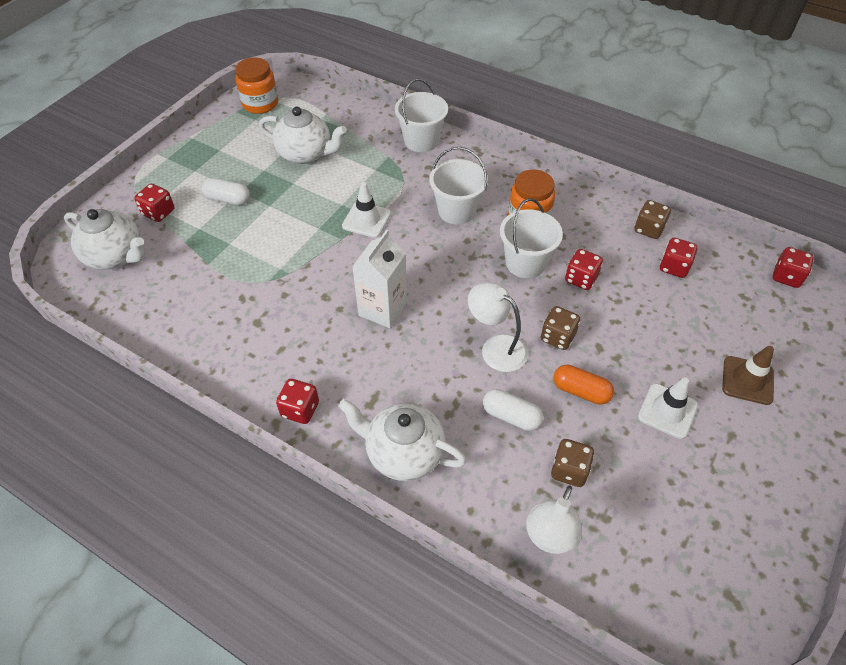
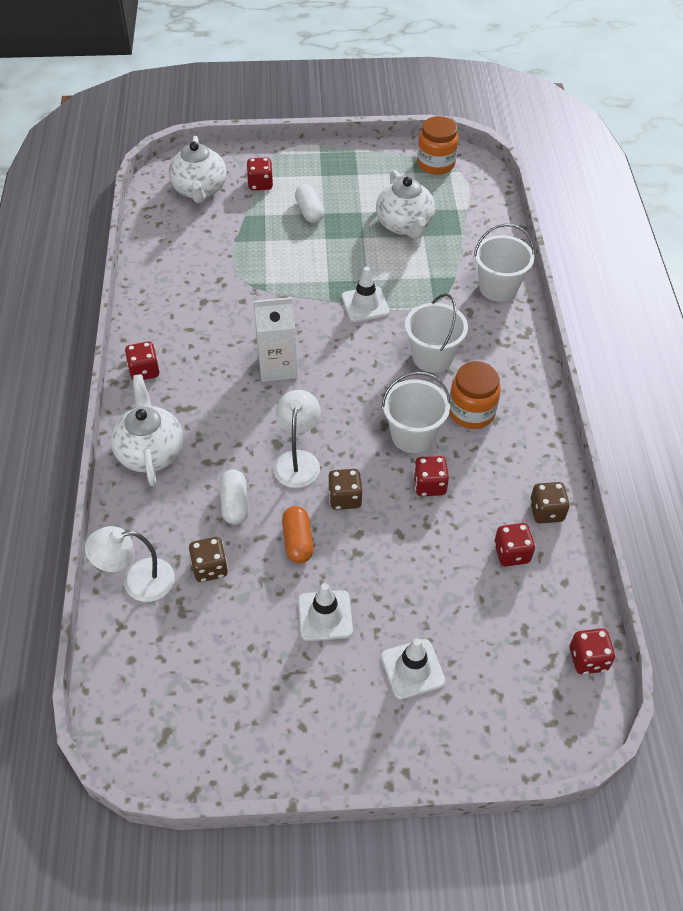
camera: 55 degrees right, 0 degrees up
(747, 380) = (412, 669): brown traffic cone -> white traffic cone

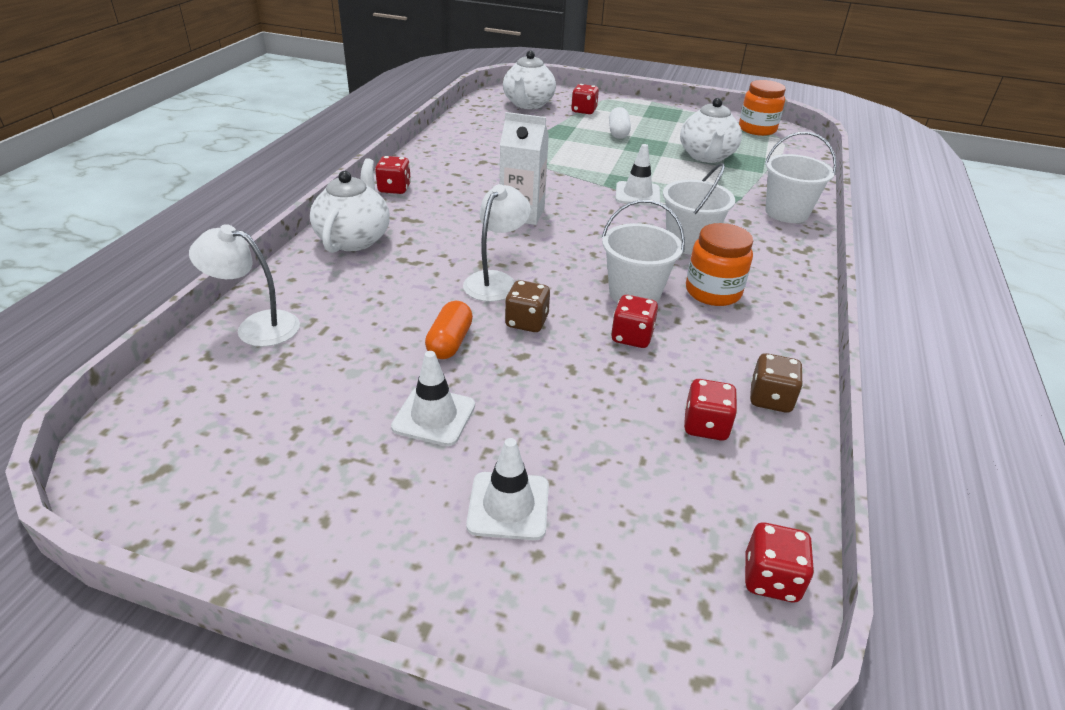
camera: 20 degrees right, 15 degrees down
(210, 568) = (339, 337): brown dice -> none
(234, 504) = (405, 295): white capsule -> none

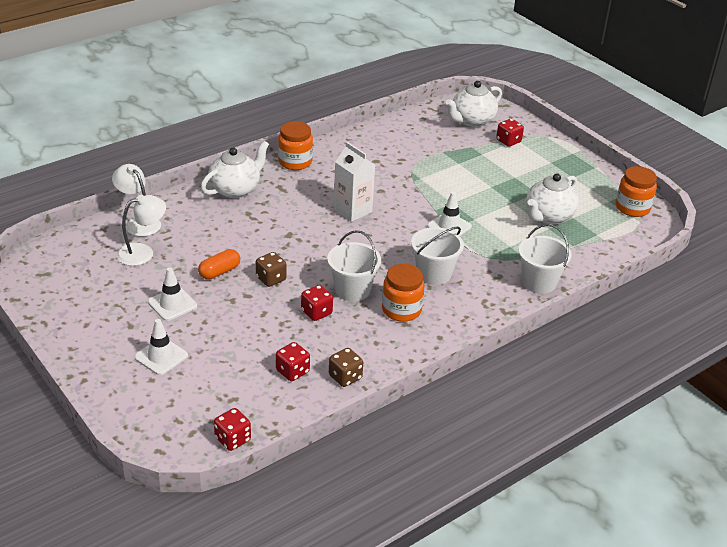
camera: 35 degrees right, 0 degrees up
(394, 189) = (295, 162): red dice -> orange jar
(496, 281) = (283, 248): white lamp -> white lamp (143, 252)
(618, 132) = (508, 170): white capsule -> none

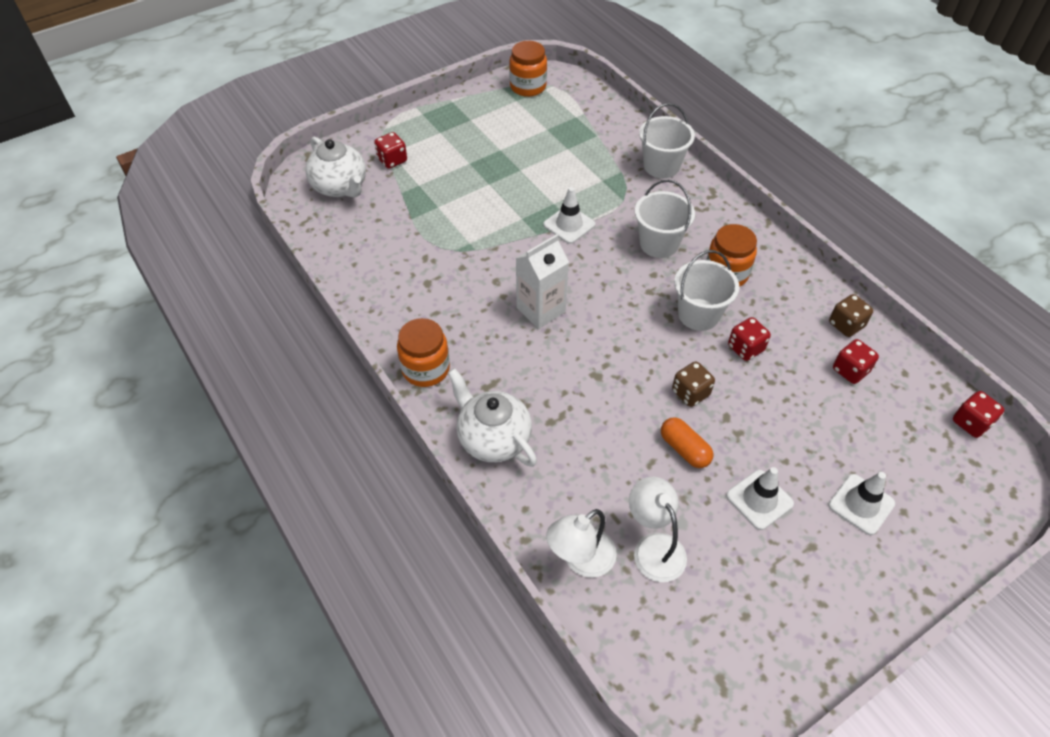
camera: 85 degrees left, 15 degrees up
(548, 216) = (545, 146): white teapot -> none

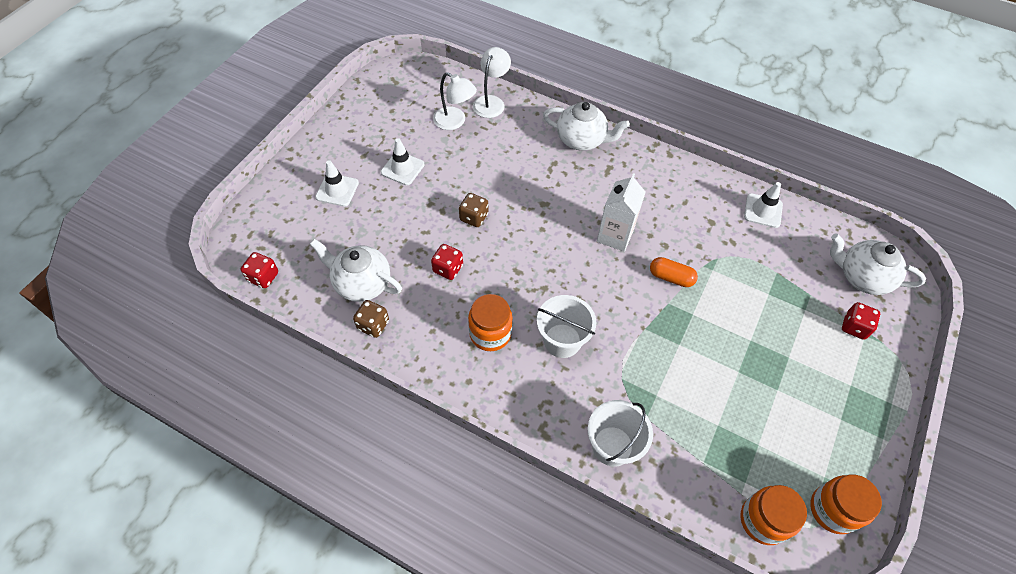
camera: 150 degrees right, 5 degrees up
(426, 369) = (656, 162): orange jar -> orange jar (763, 520)
(569, 225) = (649, 326): white traffic cone -> white traffic cone (763, 211)
(684, 449) = (461, 179): orange capsule -> orange capsule (671, 277)
(698, 314) = (496, 283): white bucket -> none
(850, 370) = (362, 283): red dice -> white teapot

